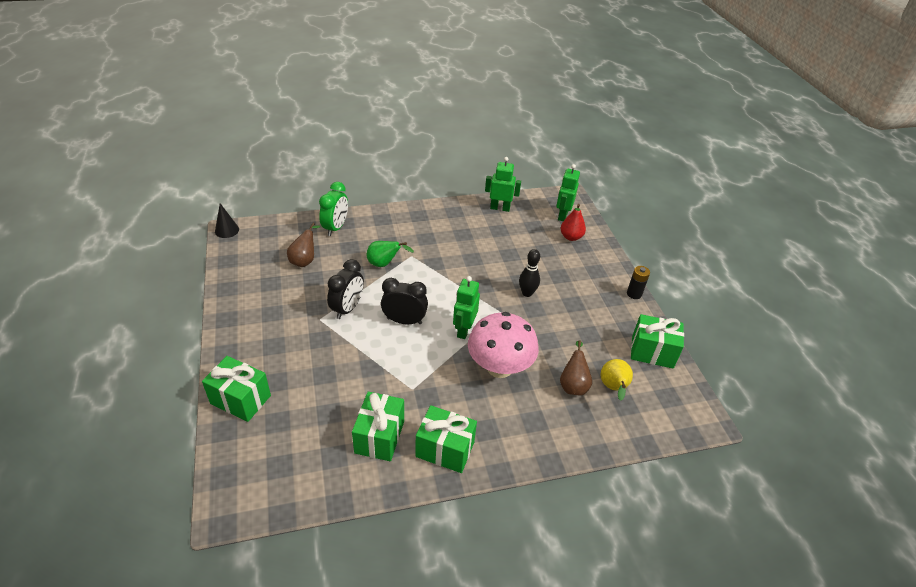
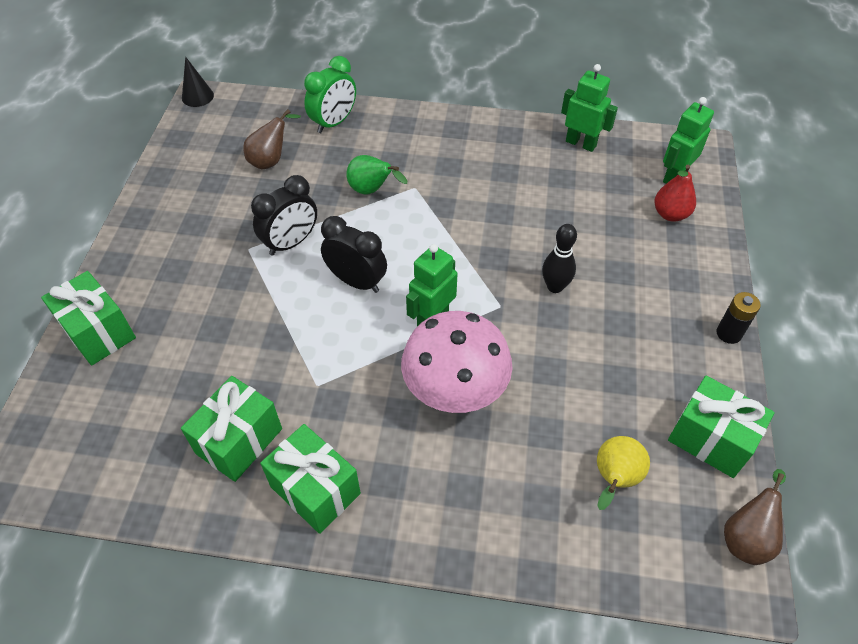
camera: 25 degrees right, 10 degrees up
(573, 385) = (552, 453): brown pear -> brown pear (746, 537)

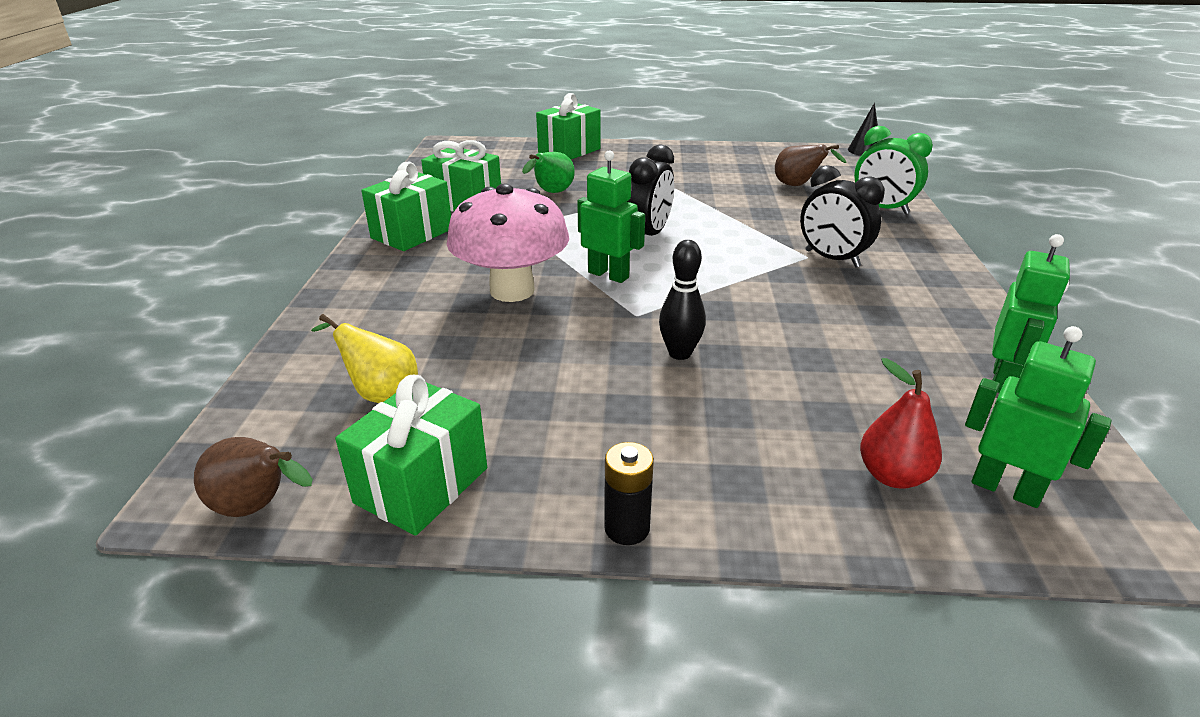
camera: 85 degrees right, 20 degrees down
(291, 243) = (689, 203): black clock -> black clock (832, 259)
(372, 191) = (786, 234): green pear -> green pear (551, 193)

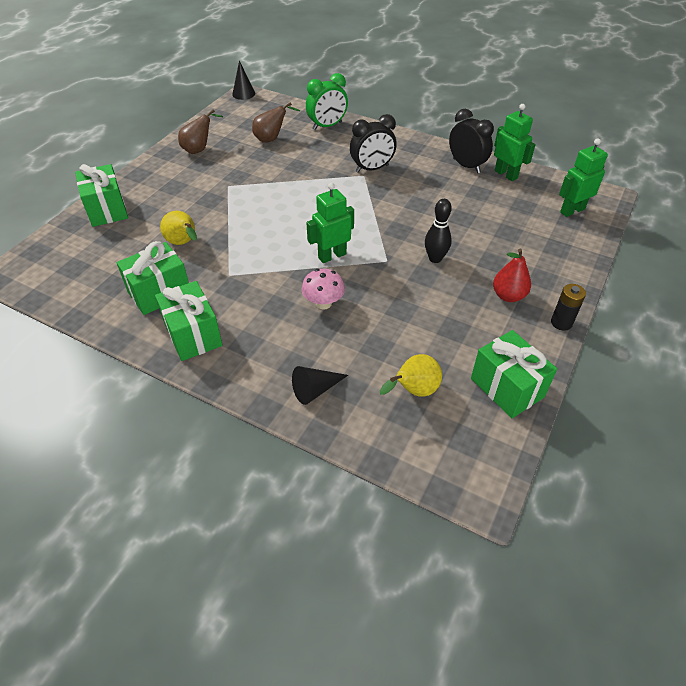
camera: 65 degrees left, 15 degrees up
(259, 507) = (501, 460): brown pear -> brown pear (199, 149)
(356, 321) = (315, 390): none -> black cone
(512, 290) = (323, 303): pink mushroom -> pink mushroom, size x0.52
(551, 193) = (184, 243): green pear -> yellow pear
(649, 235) = (290, 221): black clock -> black clock (466, 166)
(892, 476) = (555, 234): red pear -> red pear (508, 296)

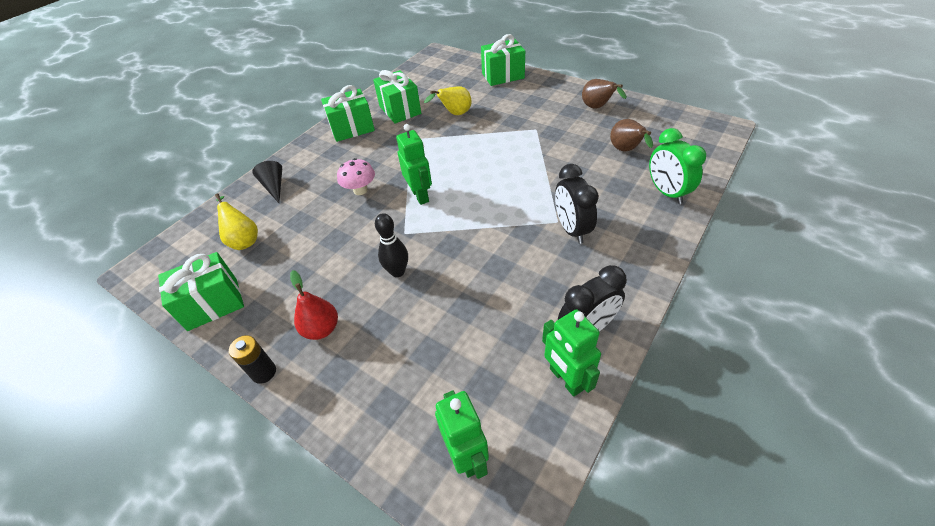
camera: 100 degrees right, 0 degrees up
(243, 94) = (725, 125): black cone -> none
(506, 174) = (566, 379): green robot -> green robot turned 90 degrees clockwise

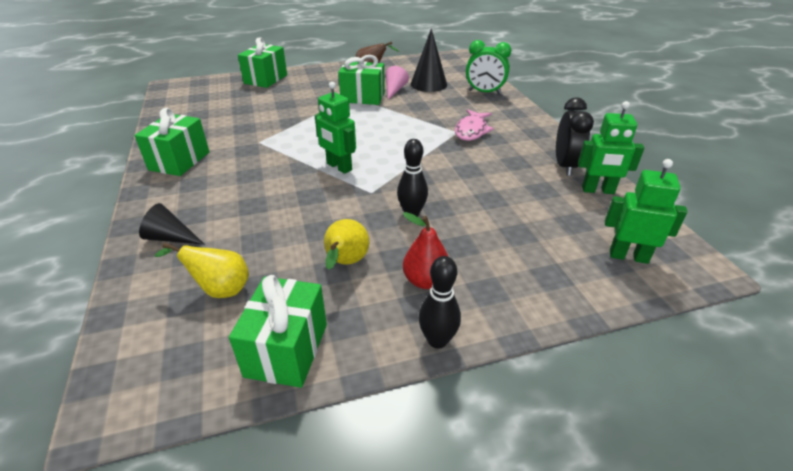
camera: 55 degrees left, 10 degrees down
(264, 372) = (437, 340): black battery -> black bowling pin
(360, 190) = (278, 191): pink mushroom -> none
(400, 110) = (208, 130): green gift -> green gift (363, 97)
(420, 195) = (339, 167): green robot -> green robot turned 150 degrees counterclockwise
(454, 114) = (269, 113): yellow pear -> yellow pear (346, 263)
(571, 229) = (471, 131): black clock -> pink fish
(582, 141) = (394, 90): none -> pink cone
(626, 150) = (428, 84): brown pear -> black cone

